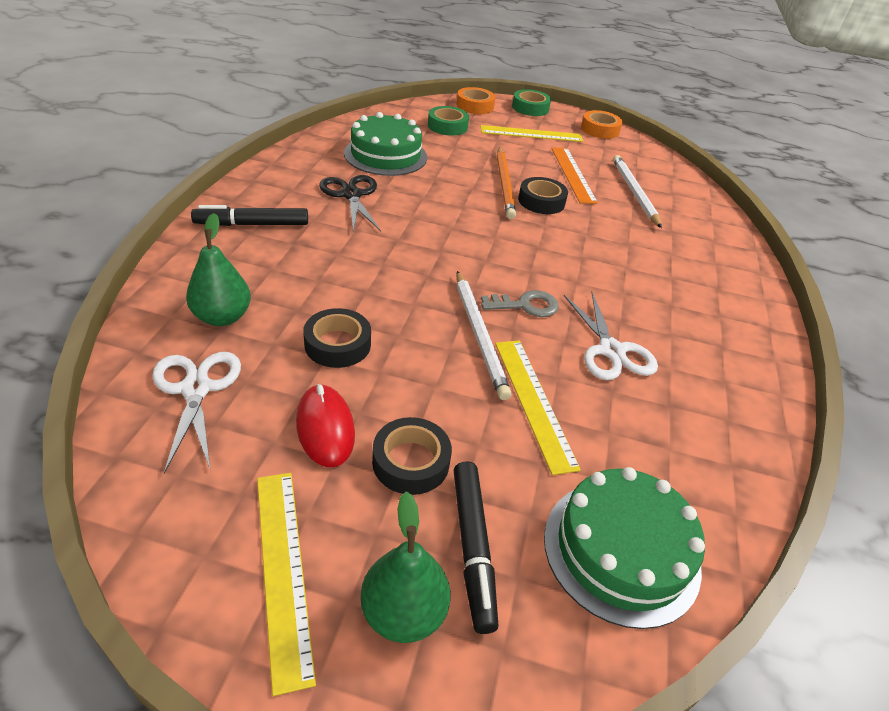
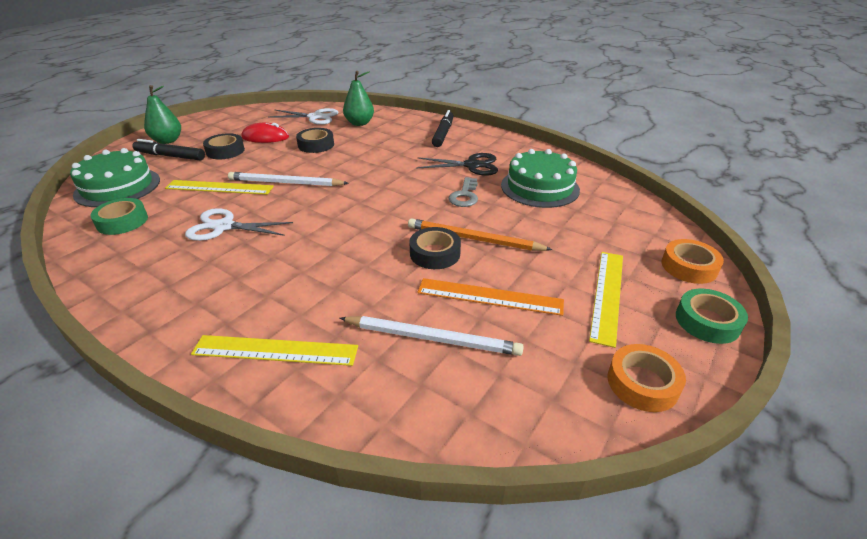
camera: 115 degrees right, 5 degrees down
(282, 570) = (211, 125): yellow ruler -> yellow ruler (275, 350)
(447, 126) = (614, 232): green tape -> green tape (122, 221)
(526, 305) = (297, 205): grey key -> grey key (464, 196)

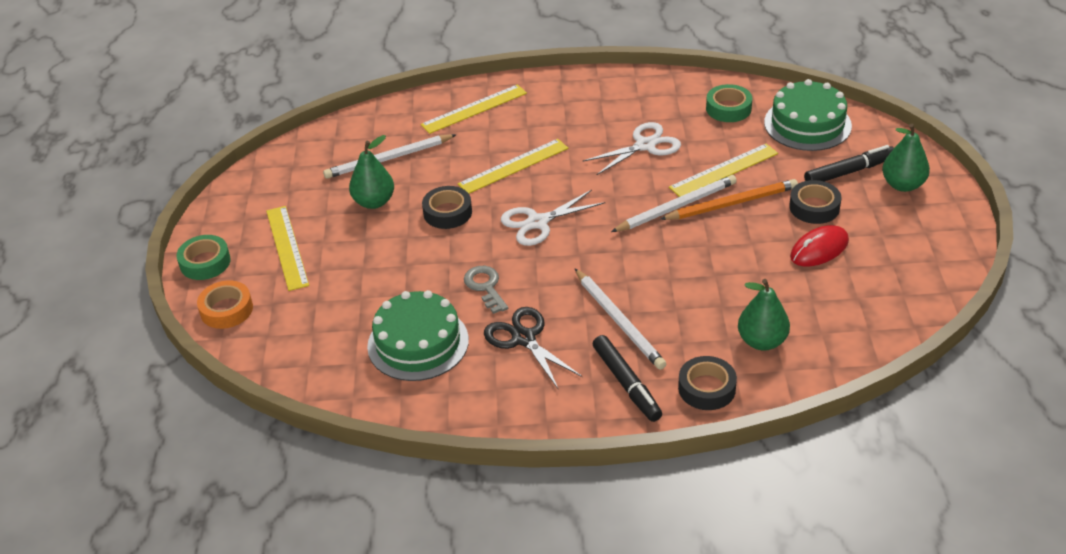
camera: 145 degrees right, 5 degrees up
(315, 117) = (838, 319): white scissors -> white scissors (537, 222)
(316, 145) = (742, 271): black tape -> black tape (706, 388)
(334, 263) = (513, 166): none -> yellow ruler
(410, 152) = (619, 321): none -> white pencil
(472, 165) = (524, 338): black scissors -> black scissors turned 90 degrees clockwise
(474, 239) = (429, 242): orange pencil -> orange pencil (731, 203)
(489, 296) = (374, 202): orange ruler -> green pear
(642, 383) = (242, 199): orange tape -> none

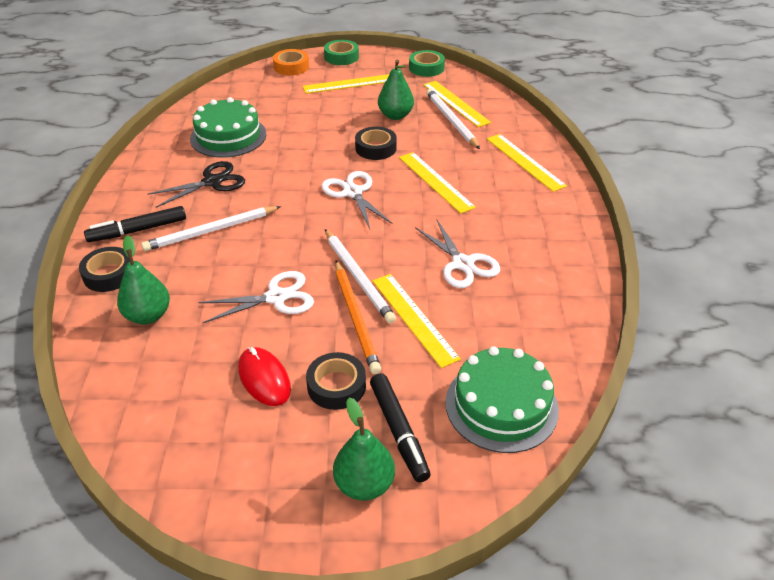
camera: 90 degrees right, 0 degrees up
(348, 157) = (456, 103): none -> yellow ruler
(485, 287) = (278, 165): grey key -> none
(716, 256) = (276, 297): none -> white scissors
(728, 108) = (533, 335): green tape -> green tape (426, 68)

